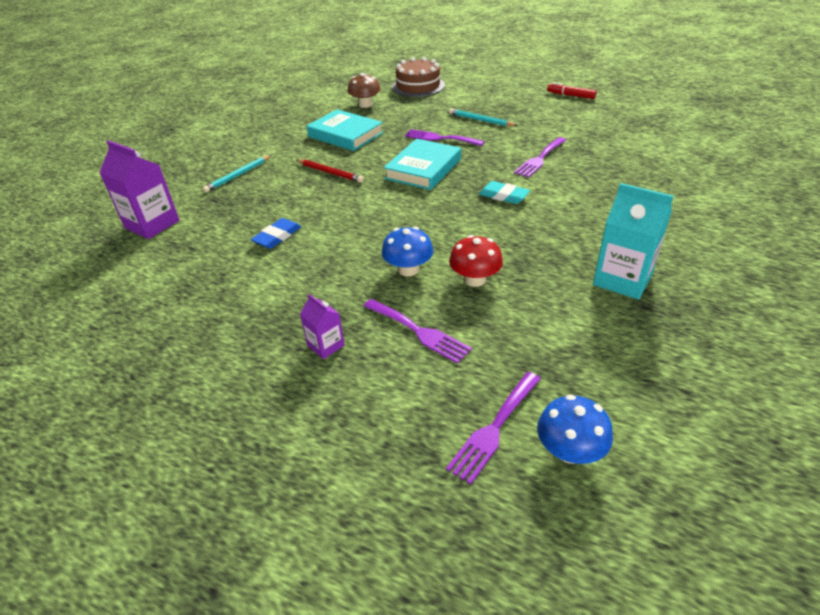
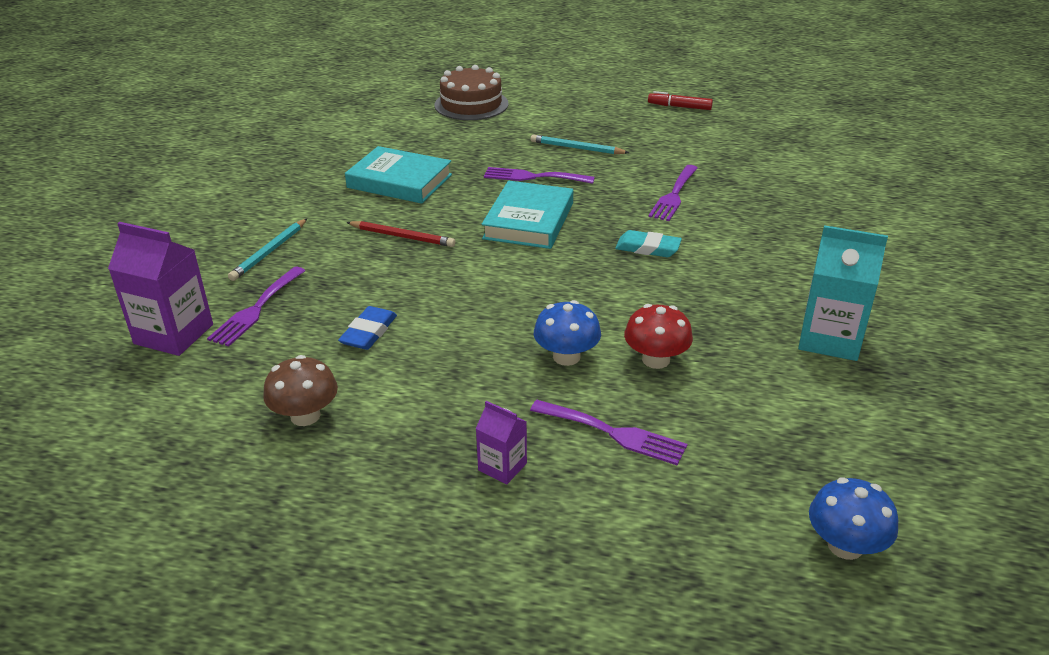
camera: 15 degrees left, 5 degrees down
(365, 105) = (408, 136): brown mushroom -> brown mushroom (305, 416)
(494, 428) = (751, 535): purple fork -> purple fork (256, 309)

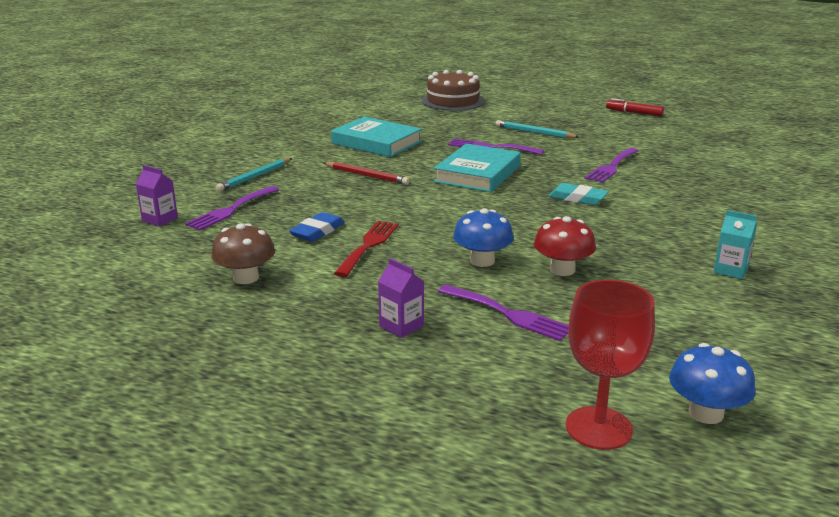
camera: 10 degrees right, 10 degrees down
(174, 334) = (160, 219): purple carton -> purple carton, size x0.54
(433, 348) = (368, 246): none -> red fork
(744, 582) = (598, 428): none -> red goblet
(830, 339) = (730, 270): turquoise carton -> turquoise carton, size x0.54

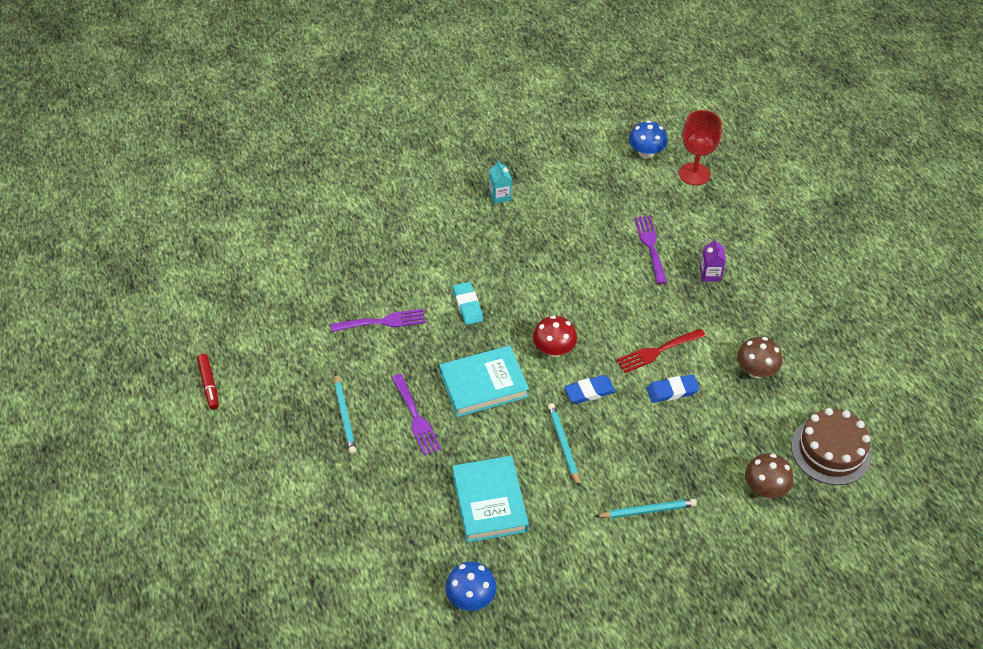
camera: 135 degrees left, 25 degrees up
(160, 219) = (765, 488): purple carton -> brown mushroom
(231, 210) = (706, 465): purple fork -> none
(367, 176) = (563, 444): red pencil -> turquoise pencil
(391, 202) = (589, 391): none -> blue eraser
(453, 101) = (304, 547): brown cake -> brown cake (831, 451)
(482, 261) = (611, 291): blue mushroom -> blue mushroom (471, 597)
(562, 270) = (580, 254): red mushroom -> red mushroom (554, 349)

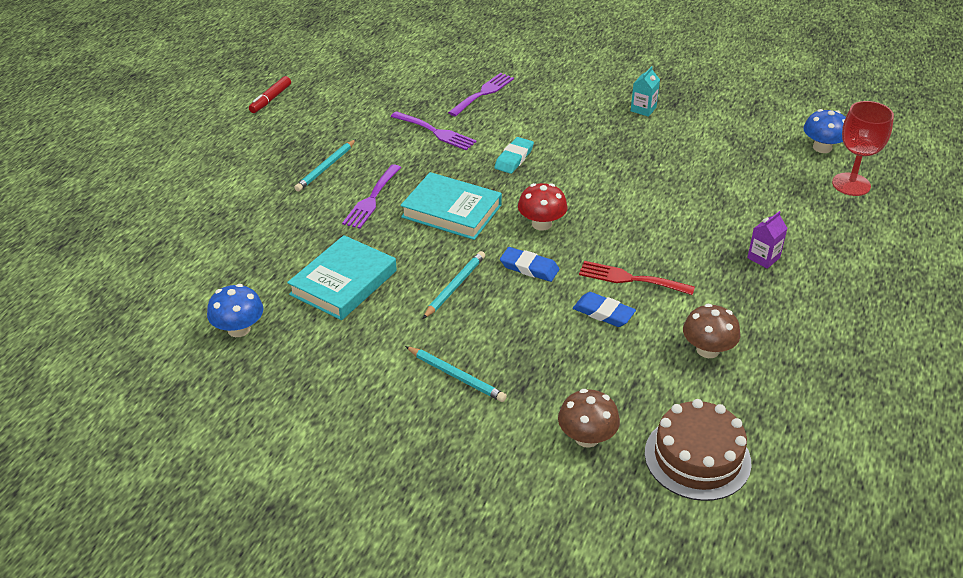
camera: 45 degrees right, 10 degrees down
(650, 246) = (732, 208): purple fork -> purple fork (483, 93)

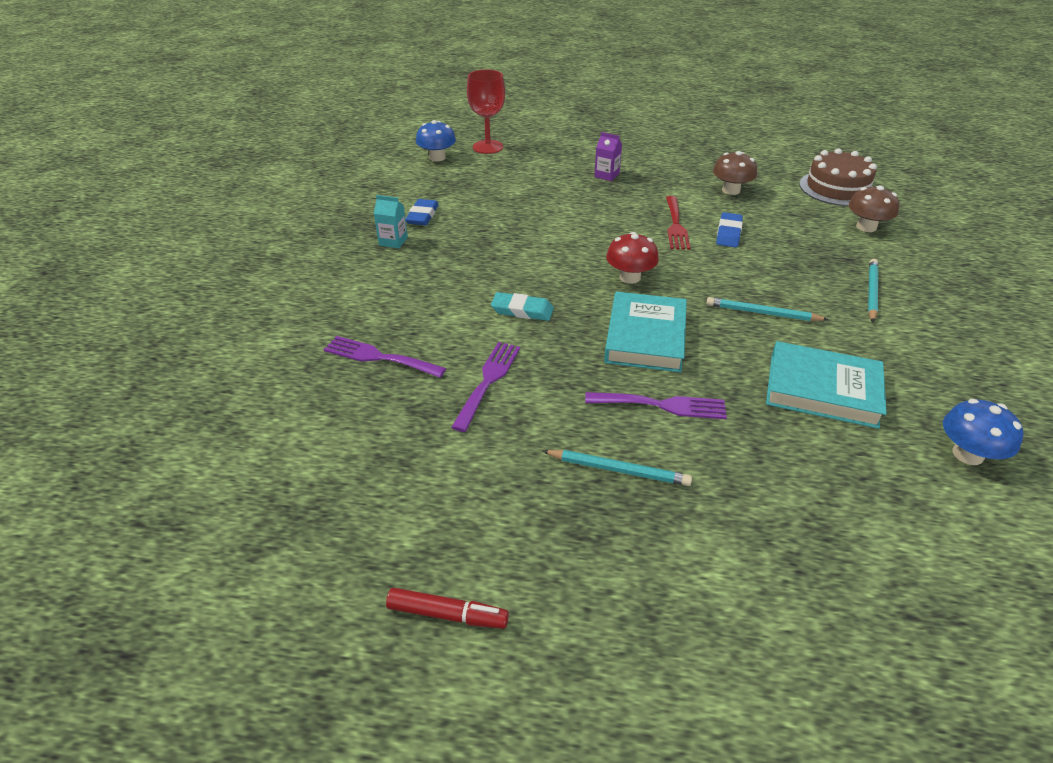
camera: 105 degrees left, 0 degrees up
(529, 267) = (700, 275): blue eraser -> blue eraser (422, 216)

